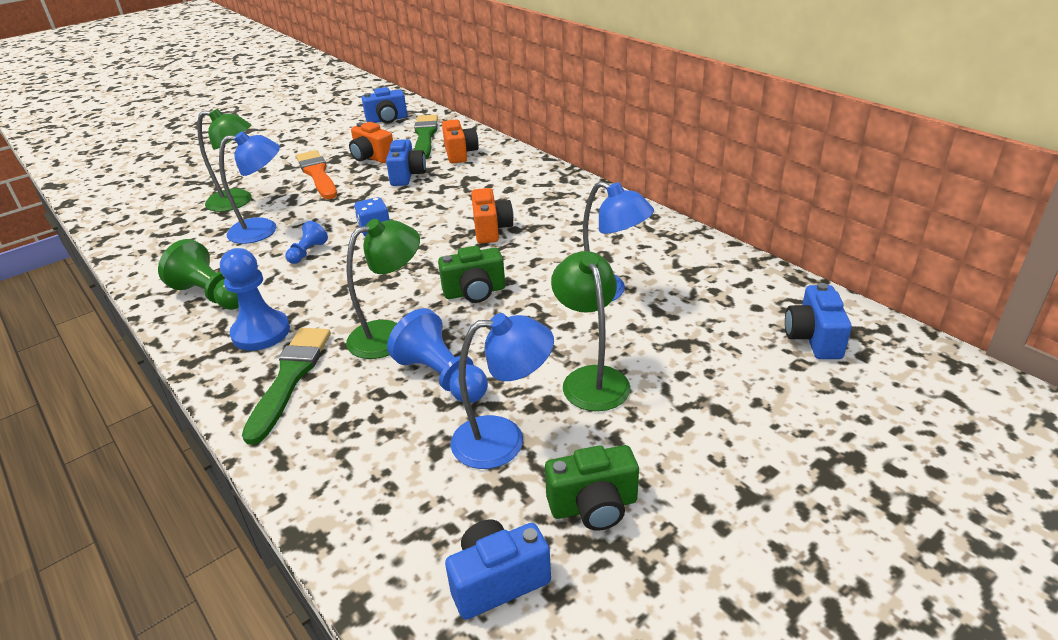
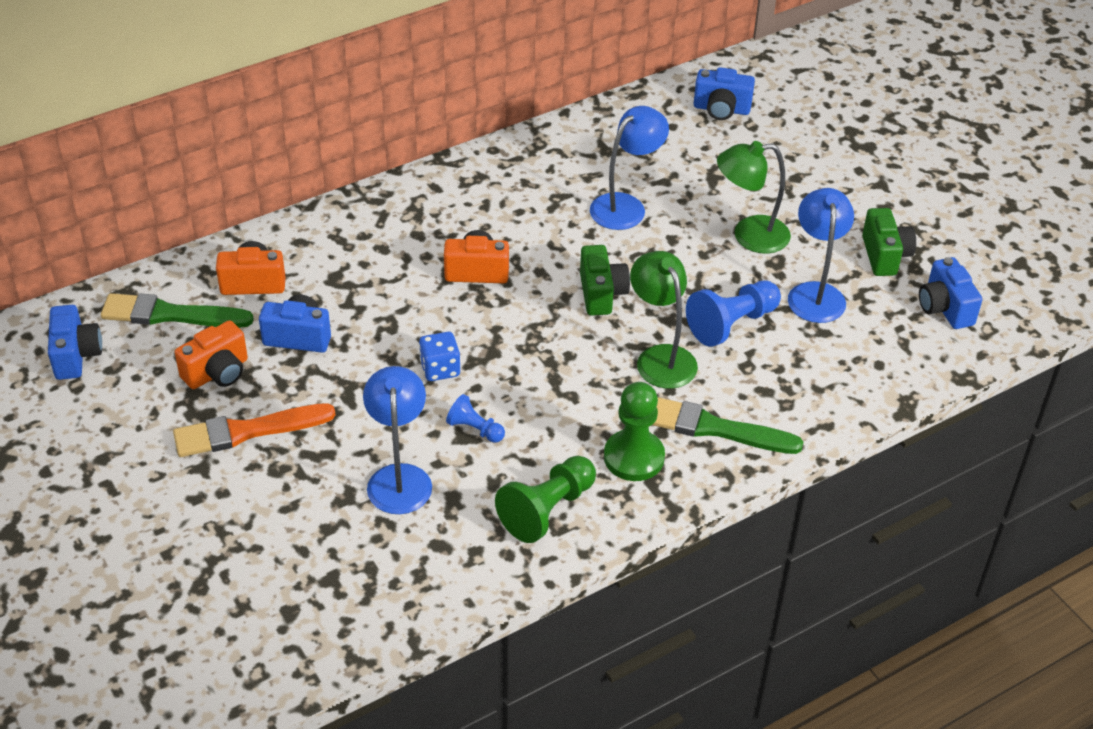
camera: 85 degrees left, 10 degrees up
(238, 201) = (299, 515): green lamp -> none
(261, 332) = (634, 457): blue pawn -> green pawn

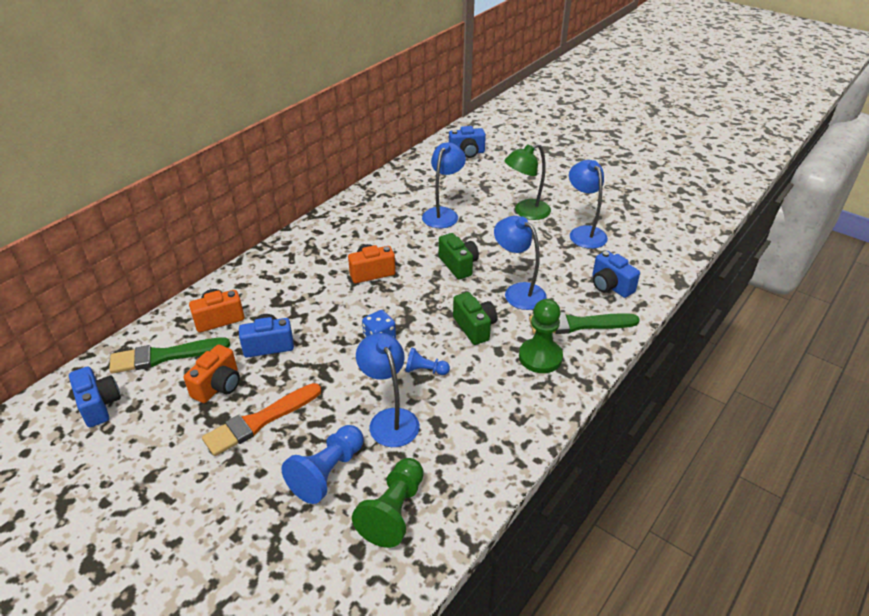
camera: 20 degrees left, 5 degrees down
(547, 510) = (505, 409): green pawn -> green pawn (393, 511)
(661, 357) = (518, 292): green lamp -> blue lamp
(731, 324) = (548, 262): blue pawn -> blue pawn (327, 472)
(884, 255) = (608, 204): green camera -> green camera (474, 327)
(944, 308) = (660, 222): blue camera -> blue camera (610, 286)

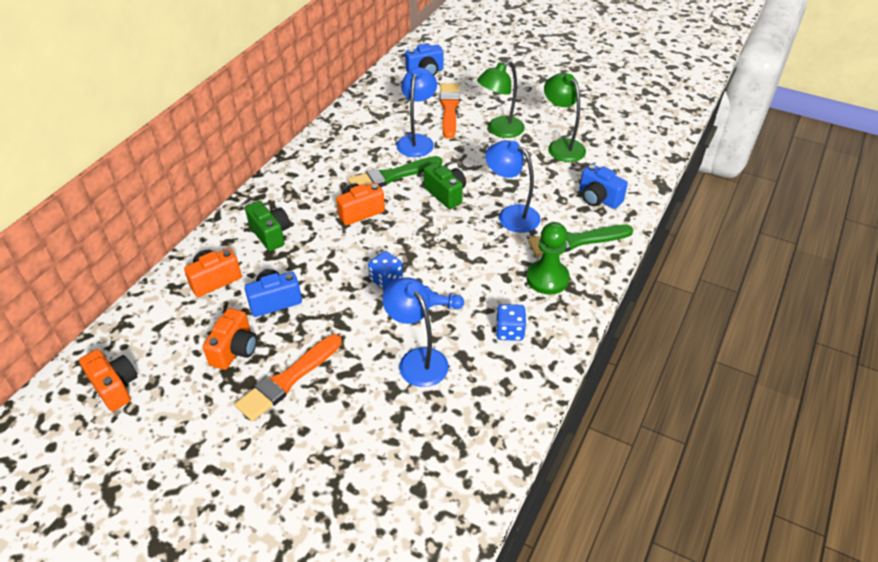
camera: 10 degrees left, 5 degrees up
(99, 405) = (115, 387): blue camera -> orange camera
(164, 356) = (169, 327): green brush -> green brush (392, 176)
(327, 472) = (370, 421): blue pawn -> none
(393, 511) = (443, 448): green pawn -> none
(474, 327) = (477, 257): green camera -> green camera (271, 234)
(481, 187) = (449, 108): none -> orange brush
(489, 404) = (509, 331): none -> blue dice
(584, 233) = (561, 146): blue lamp -> green lamp

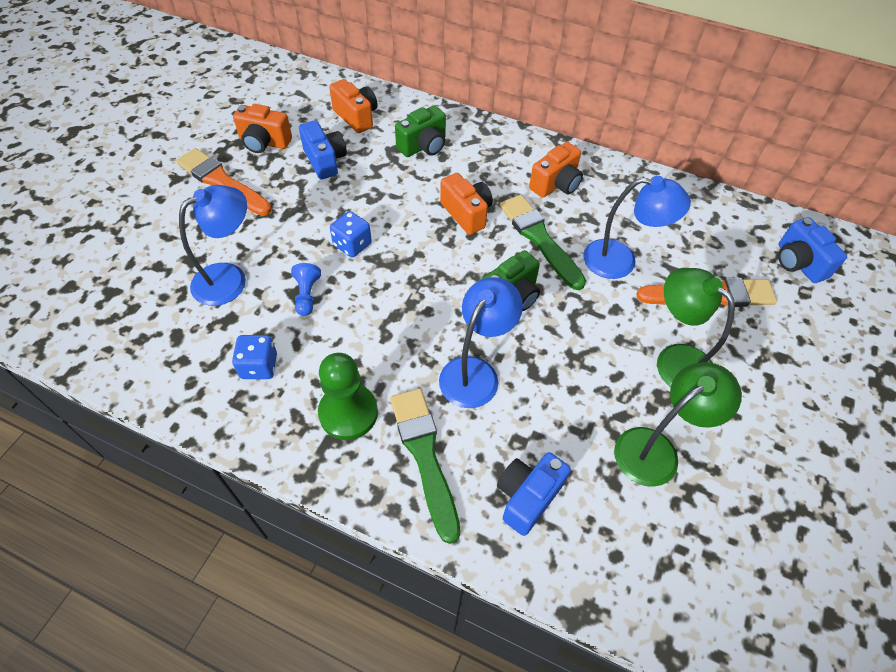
camera: 85 degrees right, 10 degrees up
(115, 387) = (234, 81): orange camera -> orange camera (556, 184)

